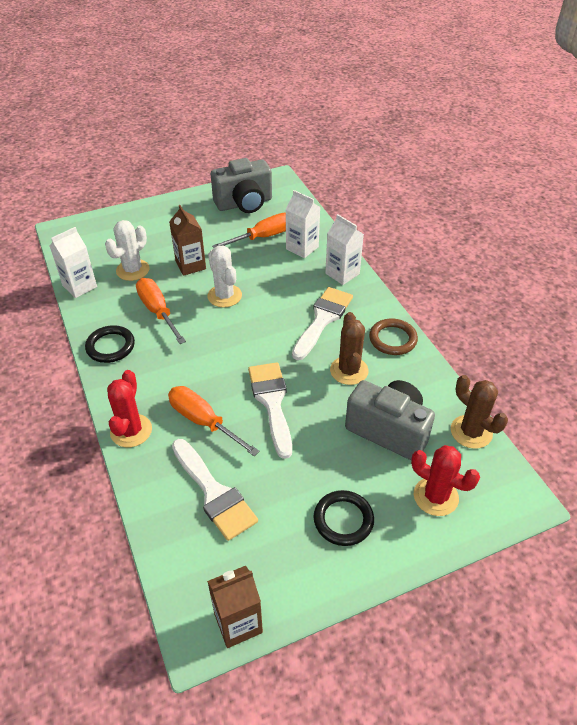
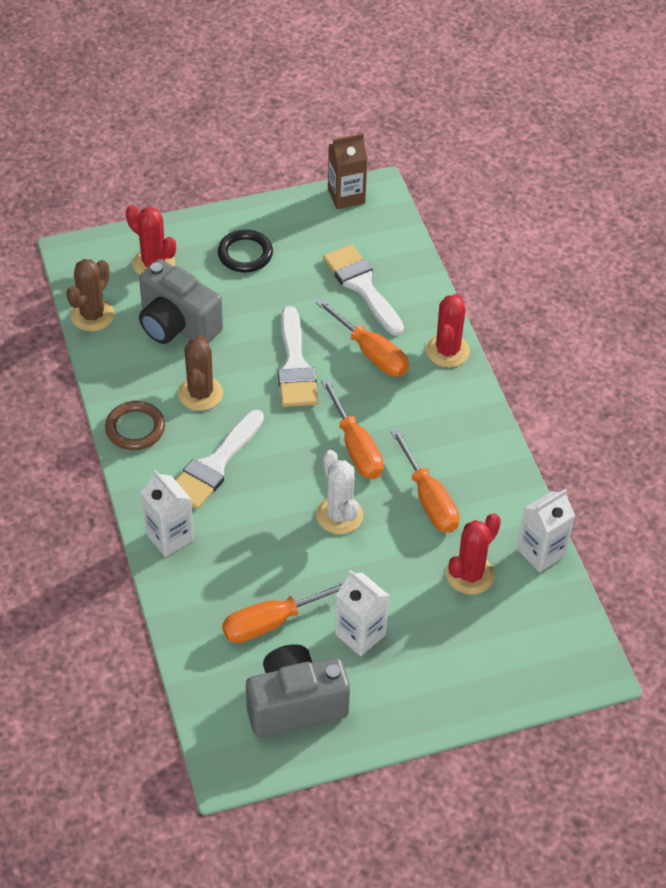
camera: 175 degrees left, 5 degrees up
(110, 346) = (484, 453): black ring -> none
(133, 270) = (470, 574): white cactus -> red cactus
(190, 265) = (386, 575): brown carton -> none
(215, 342) = (355, 446): none -> orange screwdriver
(302, 248) = (217, 592): white carton -> white carton (360, 634)
(471, 432) = (92, 315): brown cactus -> brown cactus turned 60 degrees clockwise

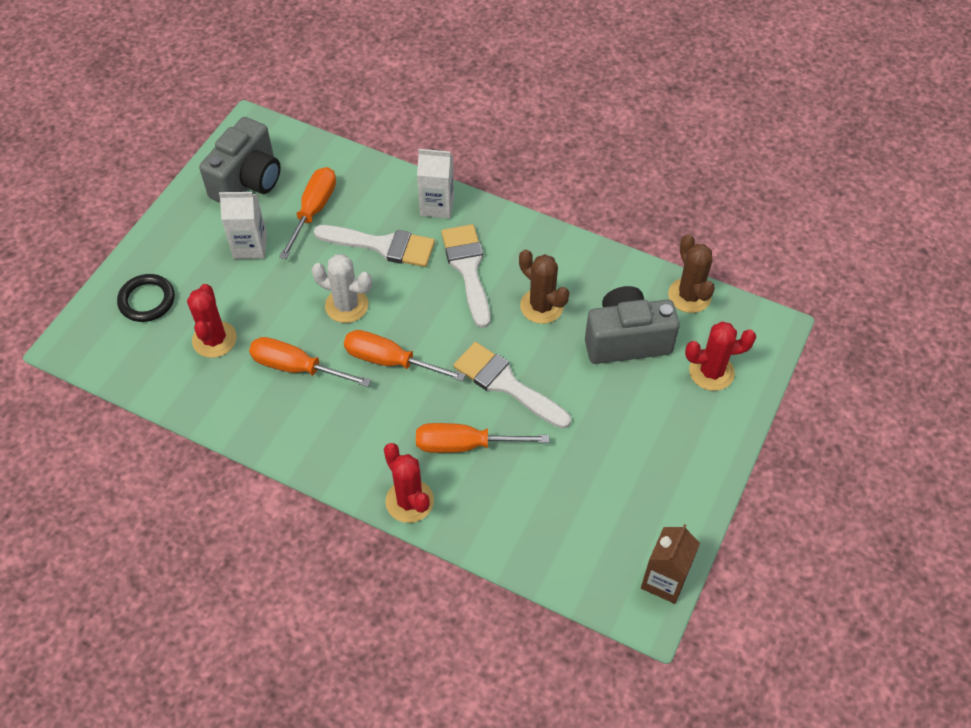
camera: 135 degrees right, 5 degrees up
(135, 428) = (549, 248): brown ring -> none
(245, 254) = (662, 443): black ring -> black ring (147, 300)
(362, 286) = (542, 499): white brush -> white brush (383, 245)
(541, 552) = (177, 396): white carton -> none

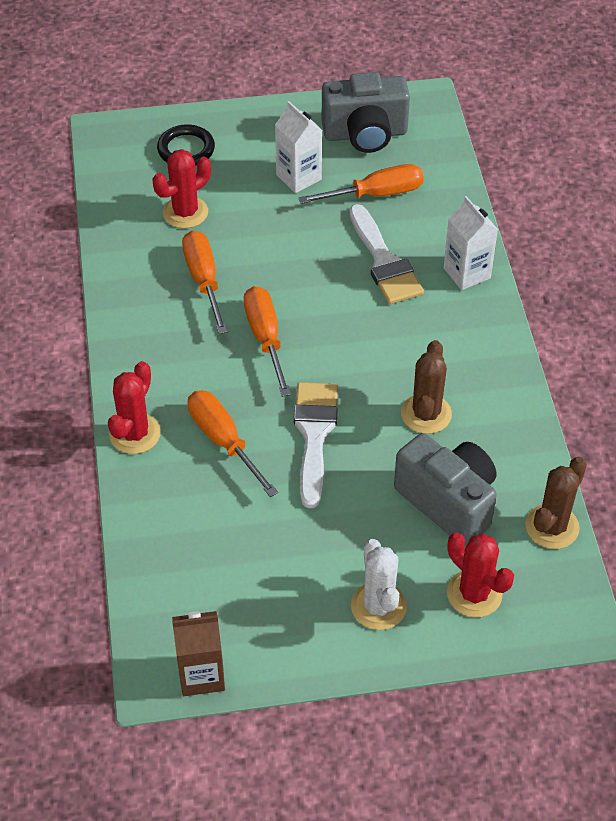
camera: 55 degrees right, 5 degrees down
(346, 305) = (297, 275): white cactus -> white cactus (378, 606)
(468, 269) = (417, 335): white brush -> none

